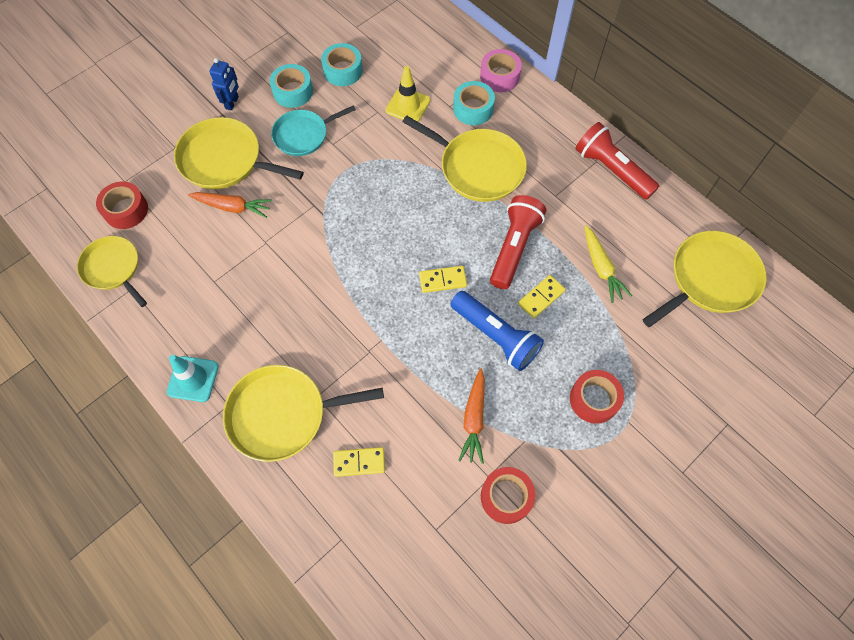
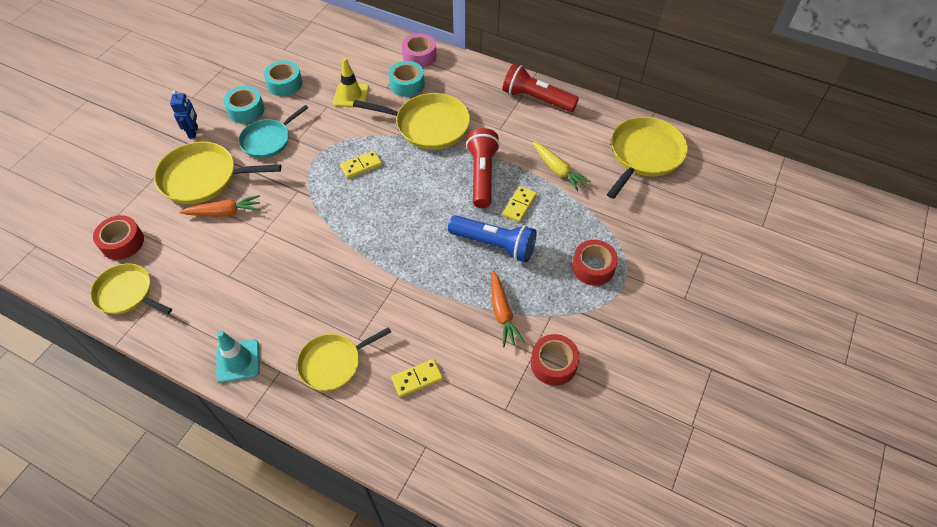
camera: 20 degrees left, 10 degrees down
(282, 414) = (333, 363): yellow pan -> yellow pan, size x0.66
(442, 280) = (433, 216): yellow domino -> yellow domino (361, 166)

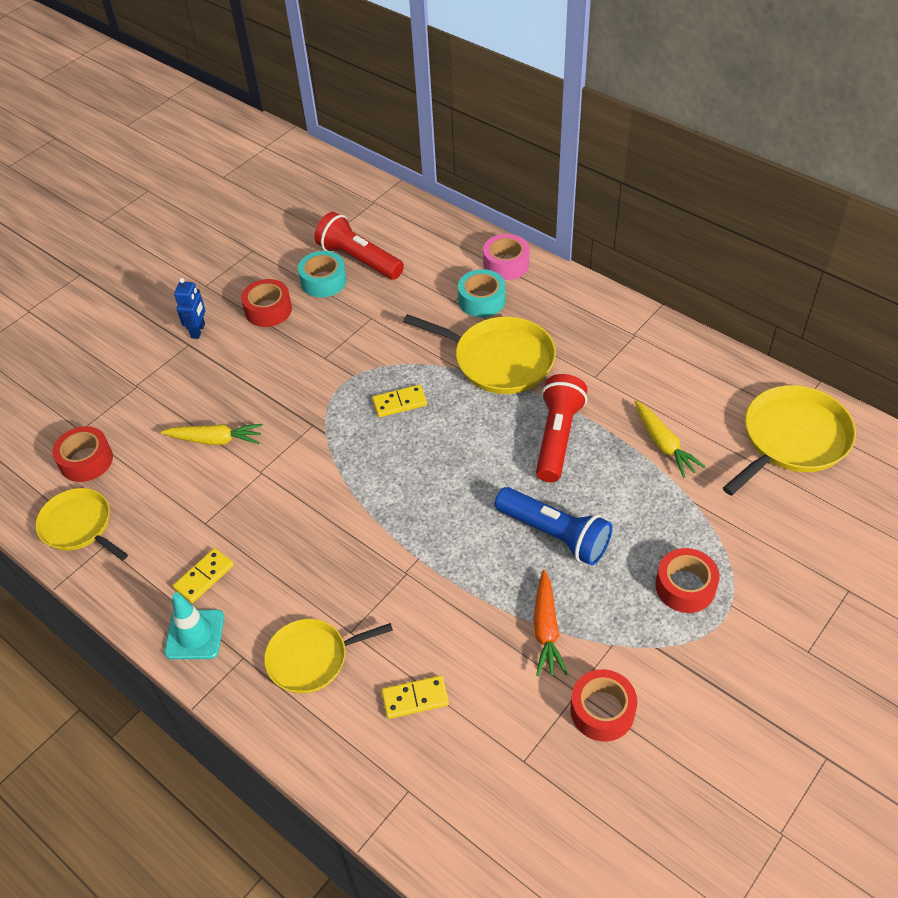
camera: 15 degrees right, 5 degrees down
(203, 178) = (198, 391): yellow pan -> none
(224, 212) = (215, 440): orange carrot -> yellow carrot
(246, 110) = (268, 310): turquoise tape -> red tape
(268, 140) = (288, 353): turquoise pan -> none
(351, 95) = (405, 307): yellow traffic cone -> none
(519, 205) = (600, 485): yellow domino -> yellow domino (204, 577)
(536, 99) = (654, 342): red flashlight -> red flashlight (359, 260)

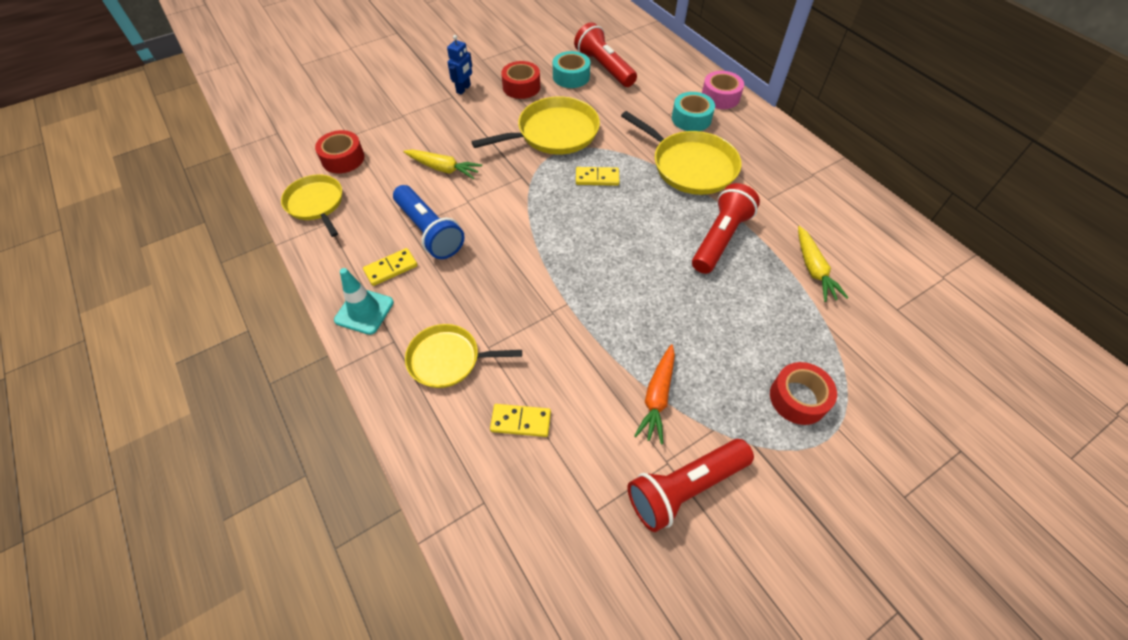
camera: 15 degrees right, 5 degrees up
(555, 534) = (692, 317): blue flashlight -> blue flashlight (429, 231)
(602, 711) = (685, 488): red tape -> red flashlight
(792, 439) = (936, 297): yellow pan -> yellow pan (554, 133)

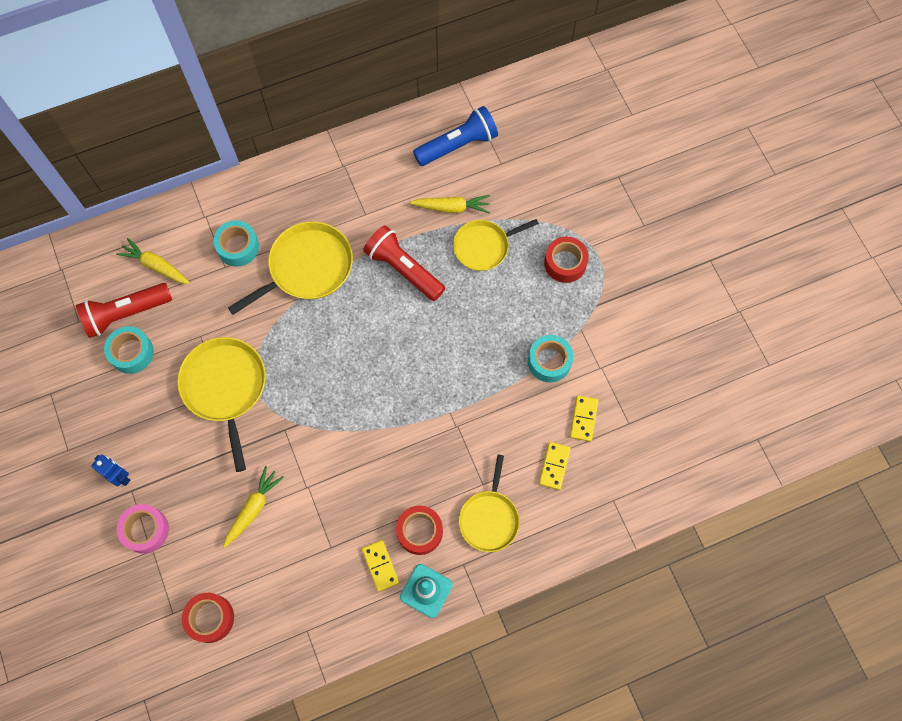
camera: 80 degrees left, 15 degrees up
(316, 204) = (276, 644): yellow pan -> yellow pan (484, 247)
(429, 231) = (340, 527): blue flashlight -> blue flashlight (458, 145)
(521, 87) = (135, 410): red tape -> red tape (419, 531)
(597, 178) = (303, 357): yellow domino -> yellow domino (583, 419)
(653, 76) = (156, 266): none -> yellow carrot
(657, 397) = (549, 361): orange carrot -> turquoise tape
(685, 488) = (621, 360): red flashlight -> none
(720, 97) = (211, 209): pink tape -> pink tape (145, 530)

